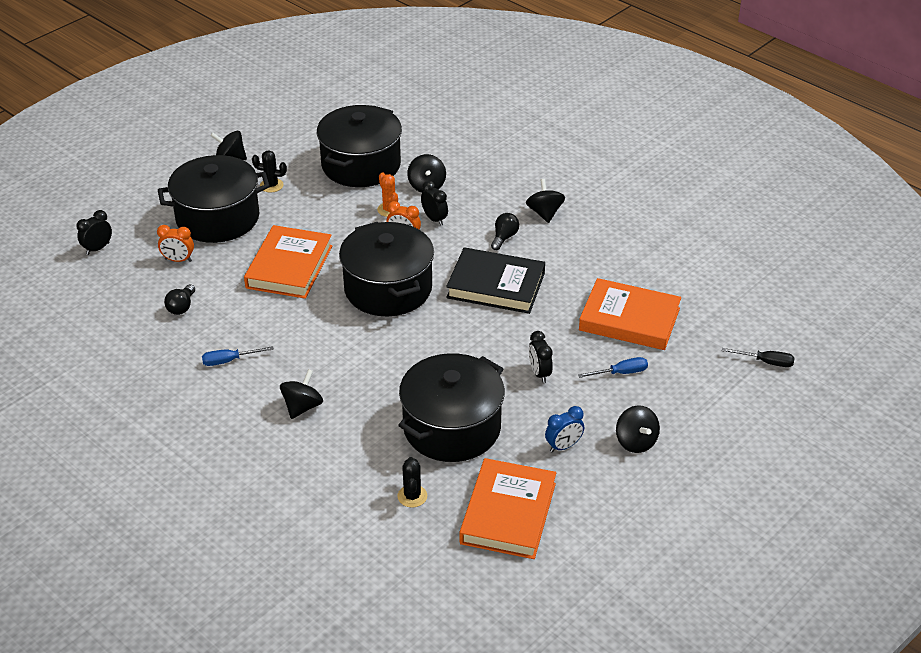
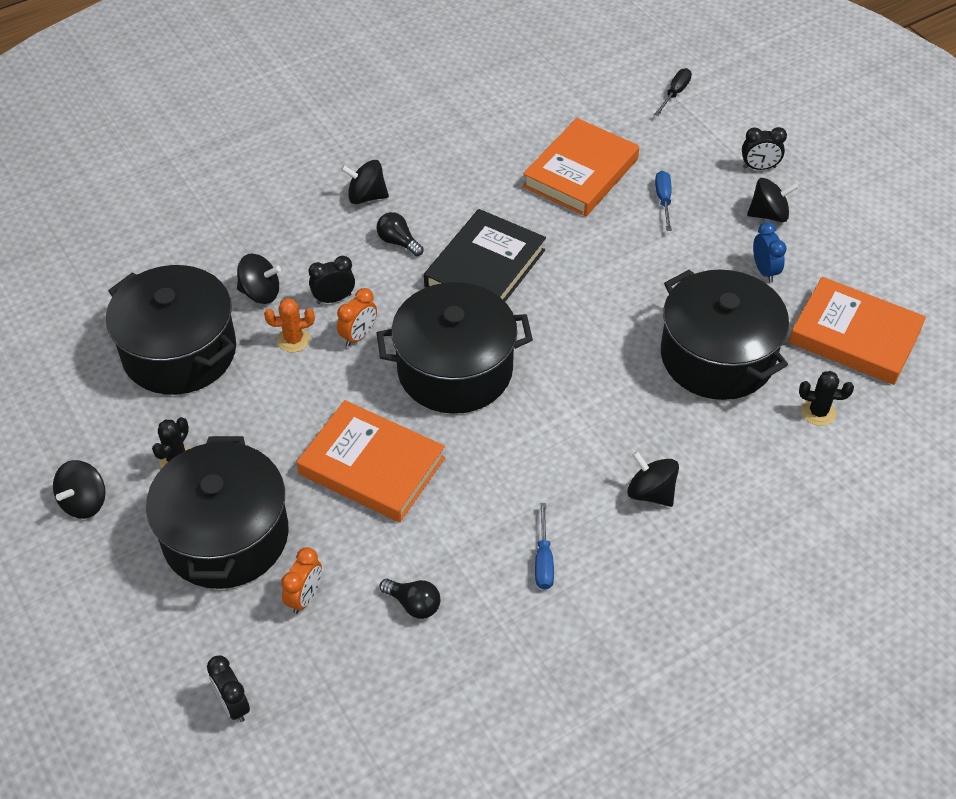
camera: 75 degrees left, 10 degrees up
(539, 373) = (647, 264): black clock -> black clock (759, 167)

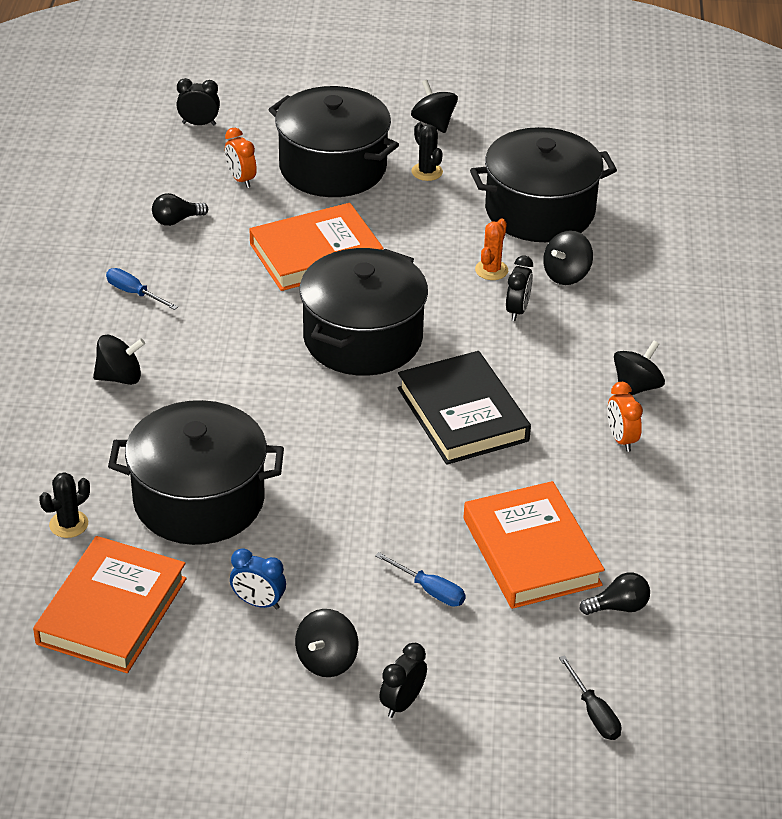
camera: 125 degrees right, 10 degrees down
(358, 336) = (459, 305): orange clock -> orange clock (621, 439)
(398, 242) = (552, 378): black light bulb -> black light bulb (618, 607)
(855, 336) = (112, 611): orange book -> orange book turned 45 degrees counterclockwise

